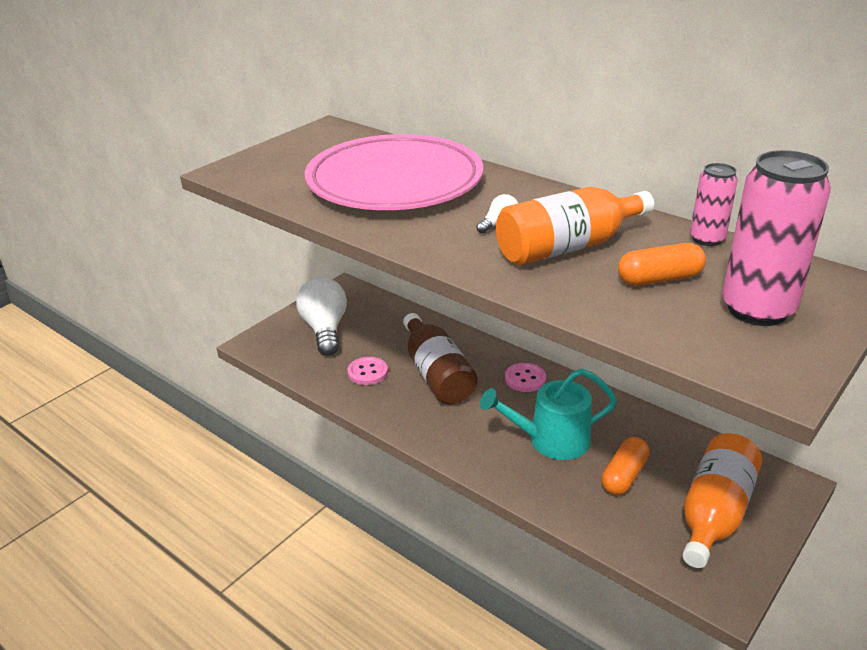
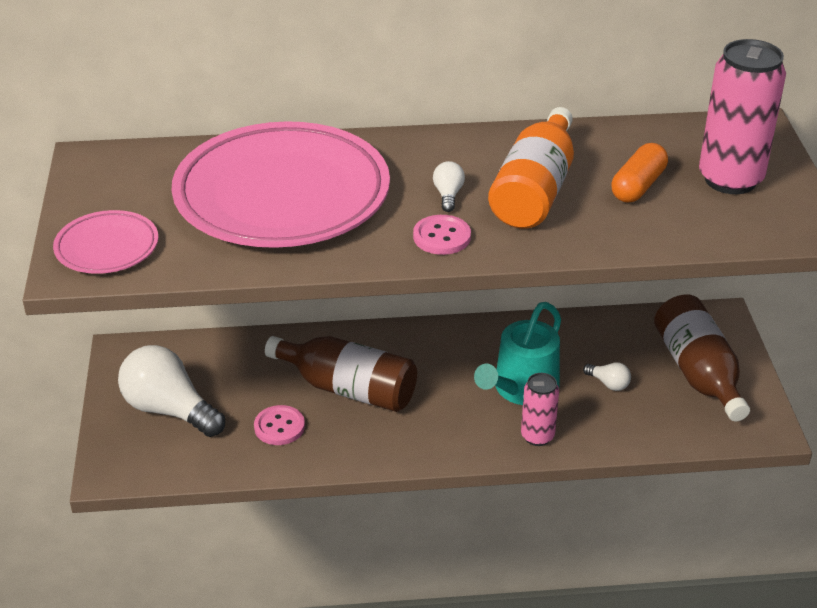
camera: 45 degrees left, 5 degrees up
(259, 169) = (107, 247): none -> pink plate
(525, 379) = (432, 346): pink button -> pink button (442, 237)
(624, 476) = (608, 383): orange capsule -> white light bulb
(707, 239) = (620, 131): pink can -> pink can (537, 436)
(714, 513) = (698, 373): orange bottle -> brown bottle

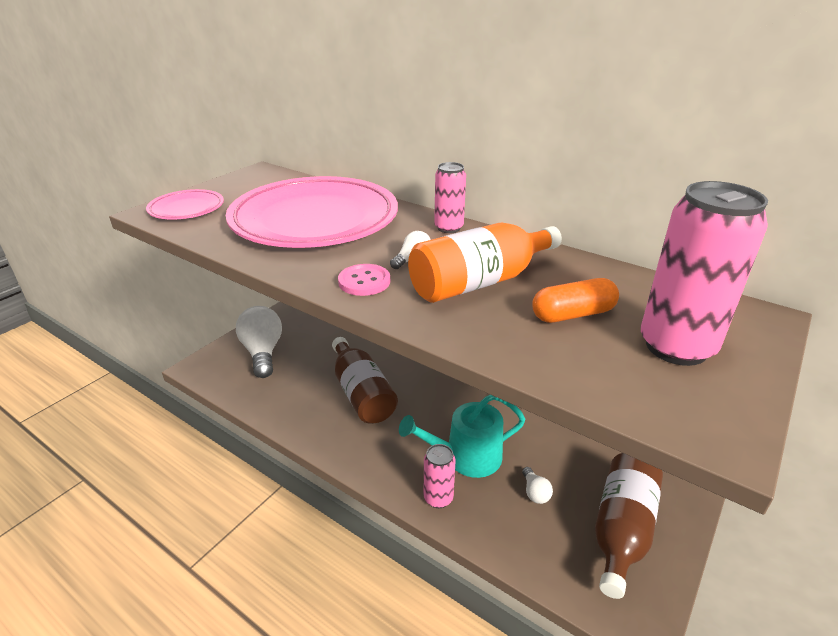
camera: 40 degrees right, 5 degrees down
(279, 427) = (299, 393): pink button -> none
(428, 145) = (448, 228): none -> pink can

